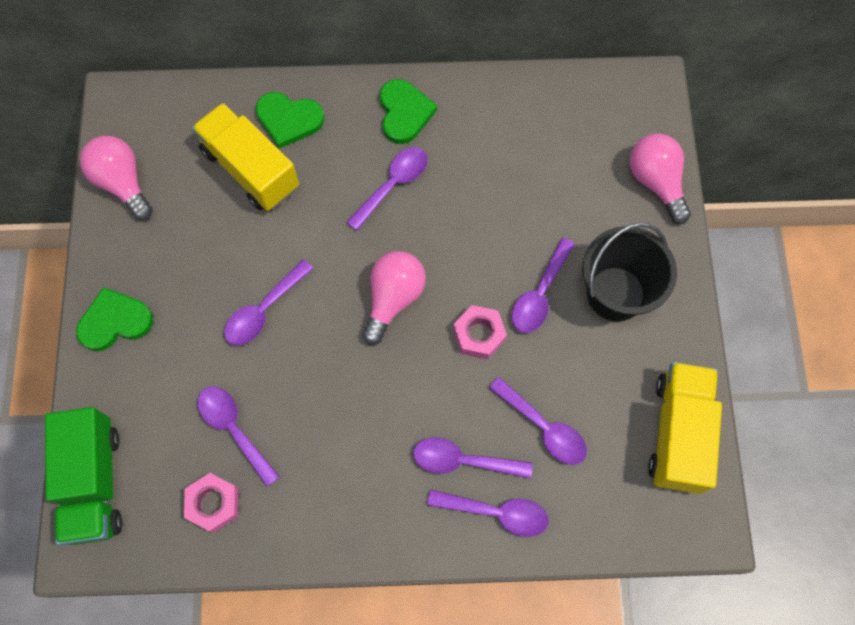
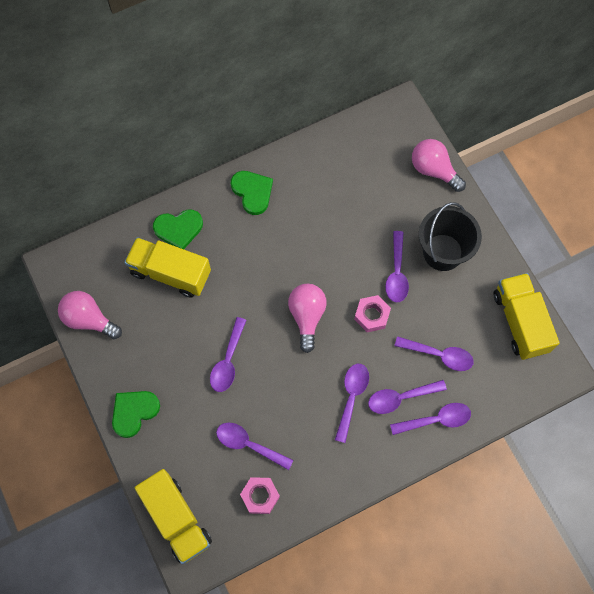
camera: 25 degrees left, 0 degrees up
(94, 482) = (176, 519): green truck -> yellow truck
(393, 185) = (269, 243): purple spoon -> purple spoon (351, 397)

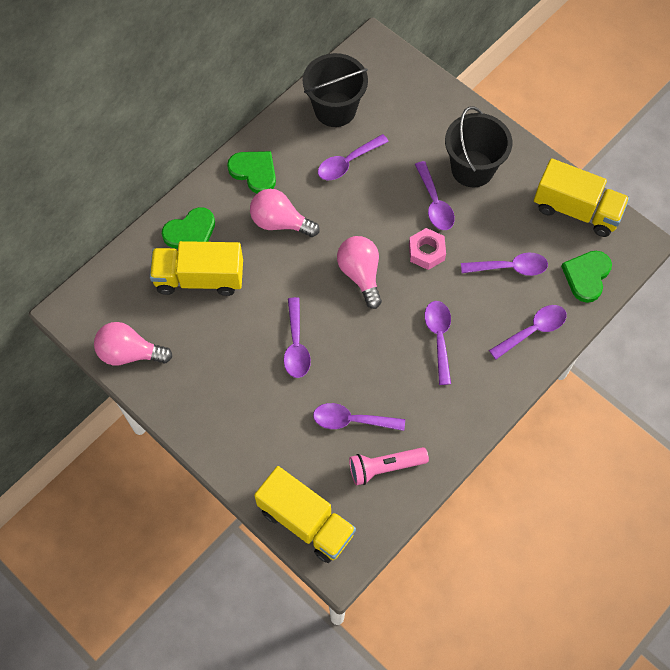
camera: 20 degrees left, 5 degrees down
(134, 412) = (216, 430): green heart -> green heart (586, 276)
(260, 496) = (385, 467): pink nut -> pink flashlight
(344, 157) = (335, 109): none -> black bucket
(400, 398) = (488, 321): purple spoon -> purple spoon (347, 163)
(433, 170) = (431, 94): pink light bulb -> pink light bulb (280, 222)
(520, 322) = (576, 210): yellow truck -> yellow truck turned 150 degrees clockwise

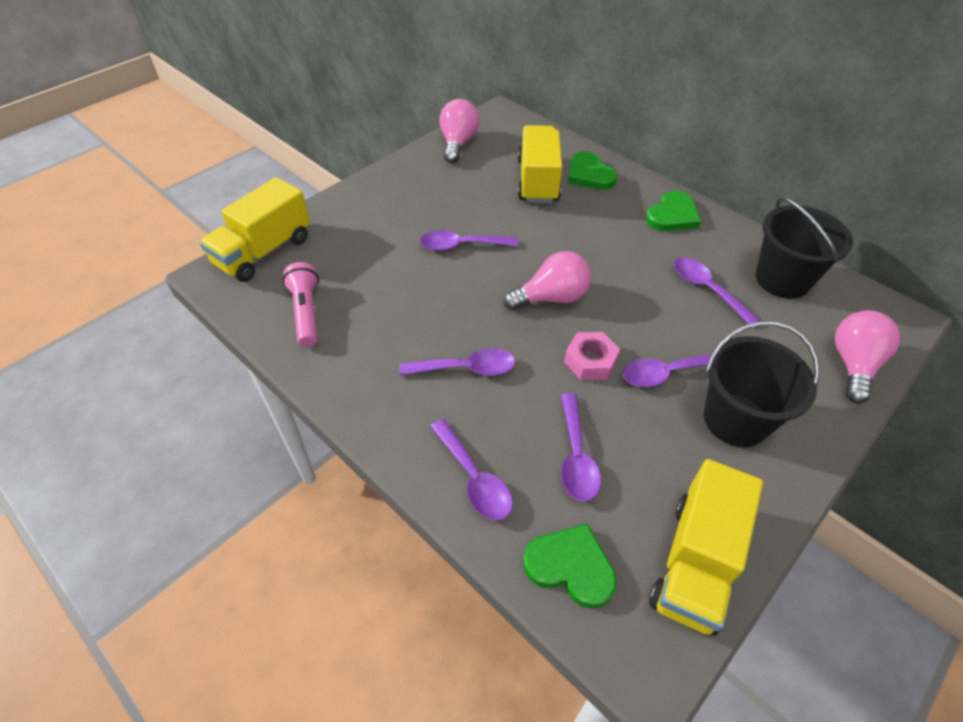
camera: 90 degrees right, 15 degrees down
(280, 222) = (612, 234): pink light bulb -> pink light bulb (853, 365)
(351, 420) = (367, 286): purple spoon -> none

